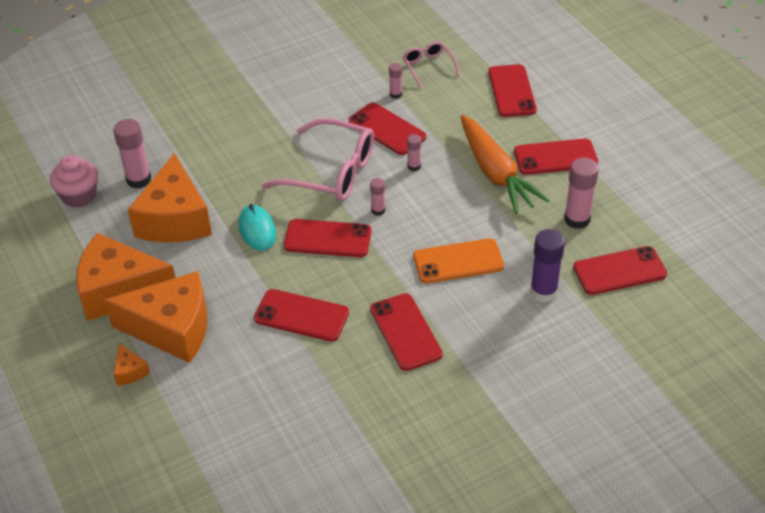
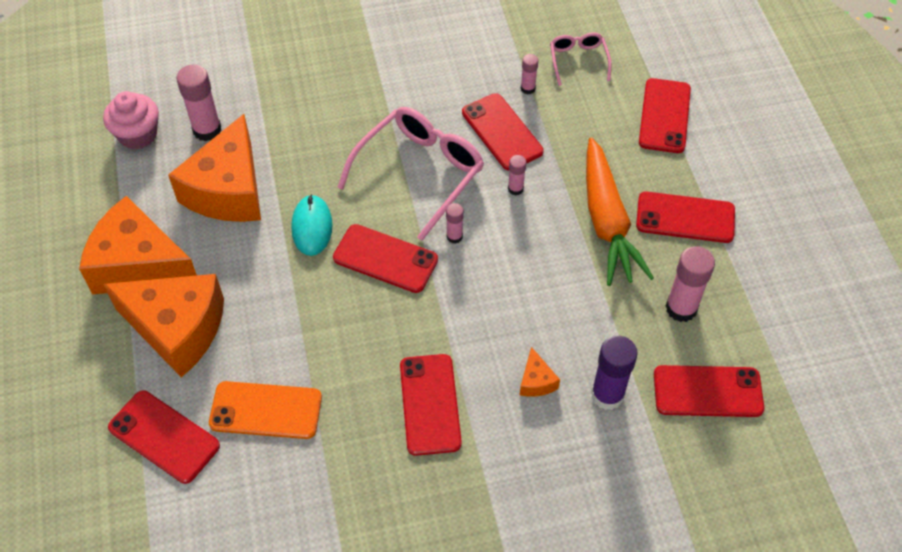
camera: 15 degrees right, 10 degrees up
(130, 371) = (115, 370): orange cheese -> orange cheese (536, 381)
(301, 315) = (322, 351): red phone -> red phone (164, 436)
(331, 172) = (420, 173): pink glasses -> pink glasses turned 90 degrees counterclockwise
(458, 261) = (522, 328): orange phone -> orange phone (266, 410)

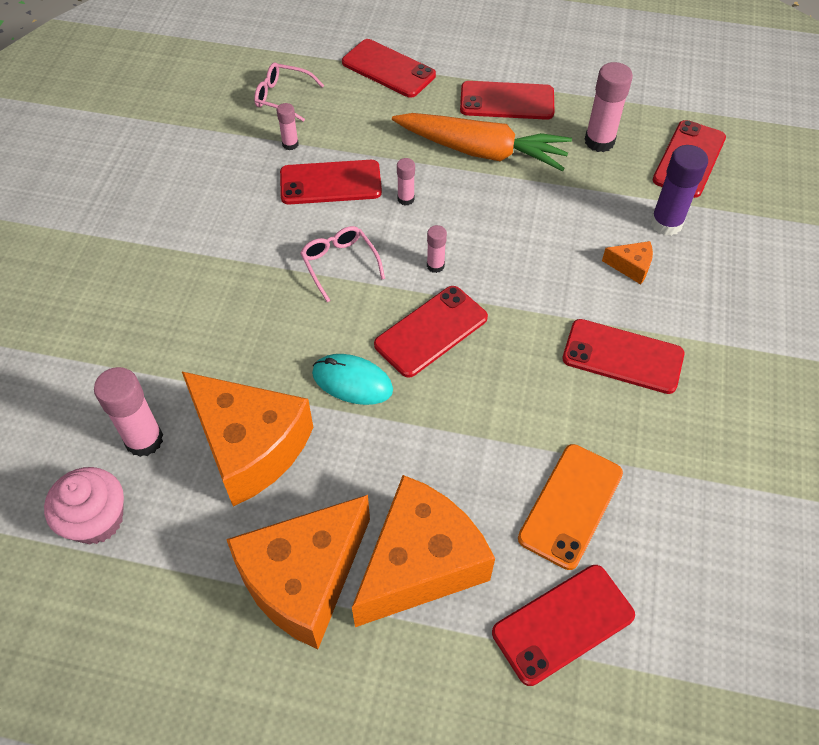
camera: 65 degrees left, 0 degrees up
(420, 173) = (339, 264): pink glasses -> pink glasses, size x0.52
(685, 217) = (507, 101): red phone -> red phone turned 60 degrees clockwise

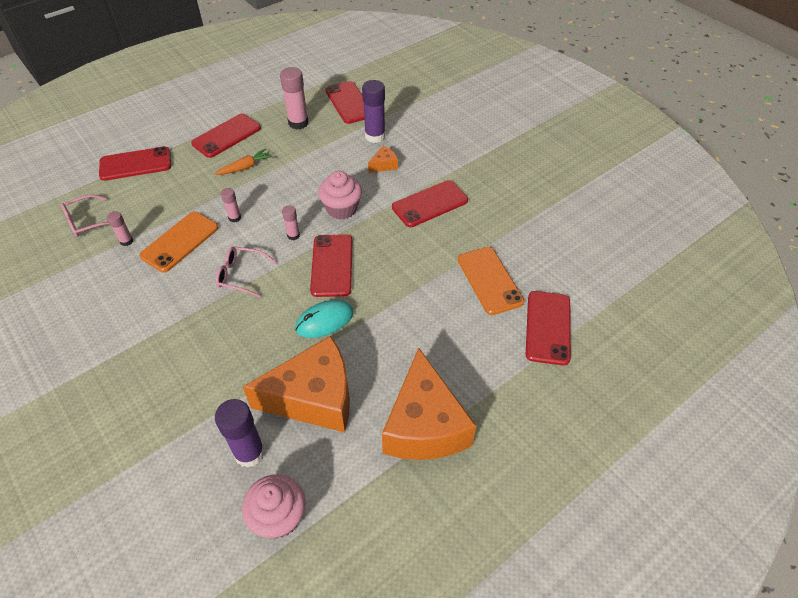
camera: 50 degrees left, 5 degrees down
(144, 440) = (249, 453): pink glue stick -> purple glue stick
(330, 183) = (180, 242): red phone -> orange phone
(420, 563) = (464, 364): orange cheese -> none
(481, 151) = (245, 167): orange carrot -> orange carrot, size x0.47
(519, 278) = (341, 208): none -> pink cupcake

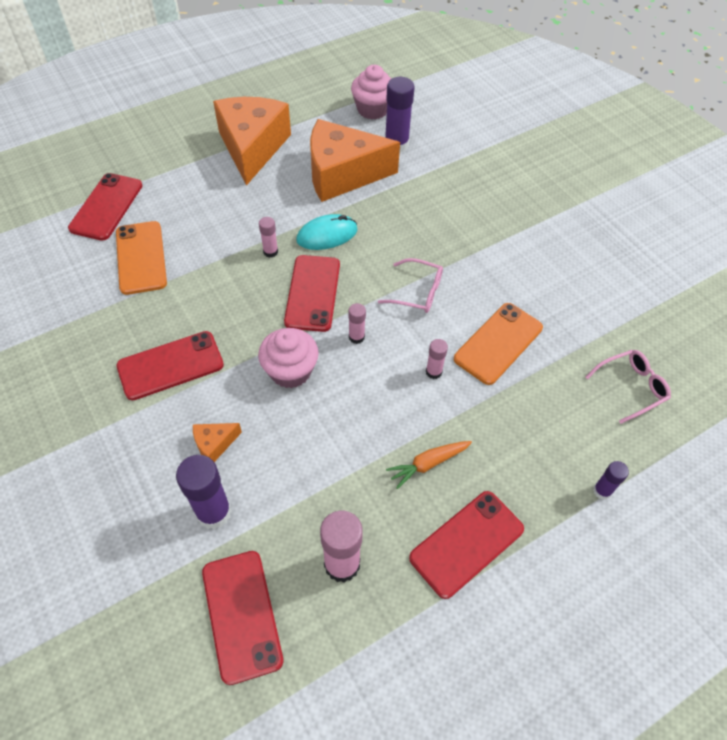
camera: 175 degrees left, 5 degrees up
(126, 241) = (566, 351): pink glue stick -> pink glue stick (270, 252)
(135, 164) = (602, 491): red phone -> purple glue stick

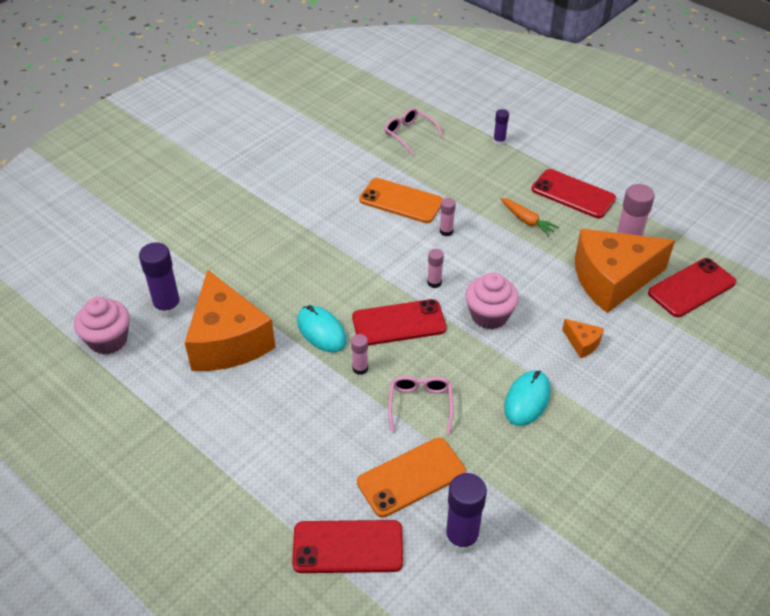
camera: 105 degrees left, 10 degrees down
(170, 366) = (527, 400): red phone -> turquoise mouse
(214, 512) = (635, 325): purple glue stick -> purple glue stick (461, 538)
(252, 147) = (202, 434): orange cheese -> orange cheese (612, 280)
(417, 292) = (368, 255): pink glasses -> pink glasses (420, 405)

